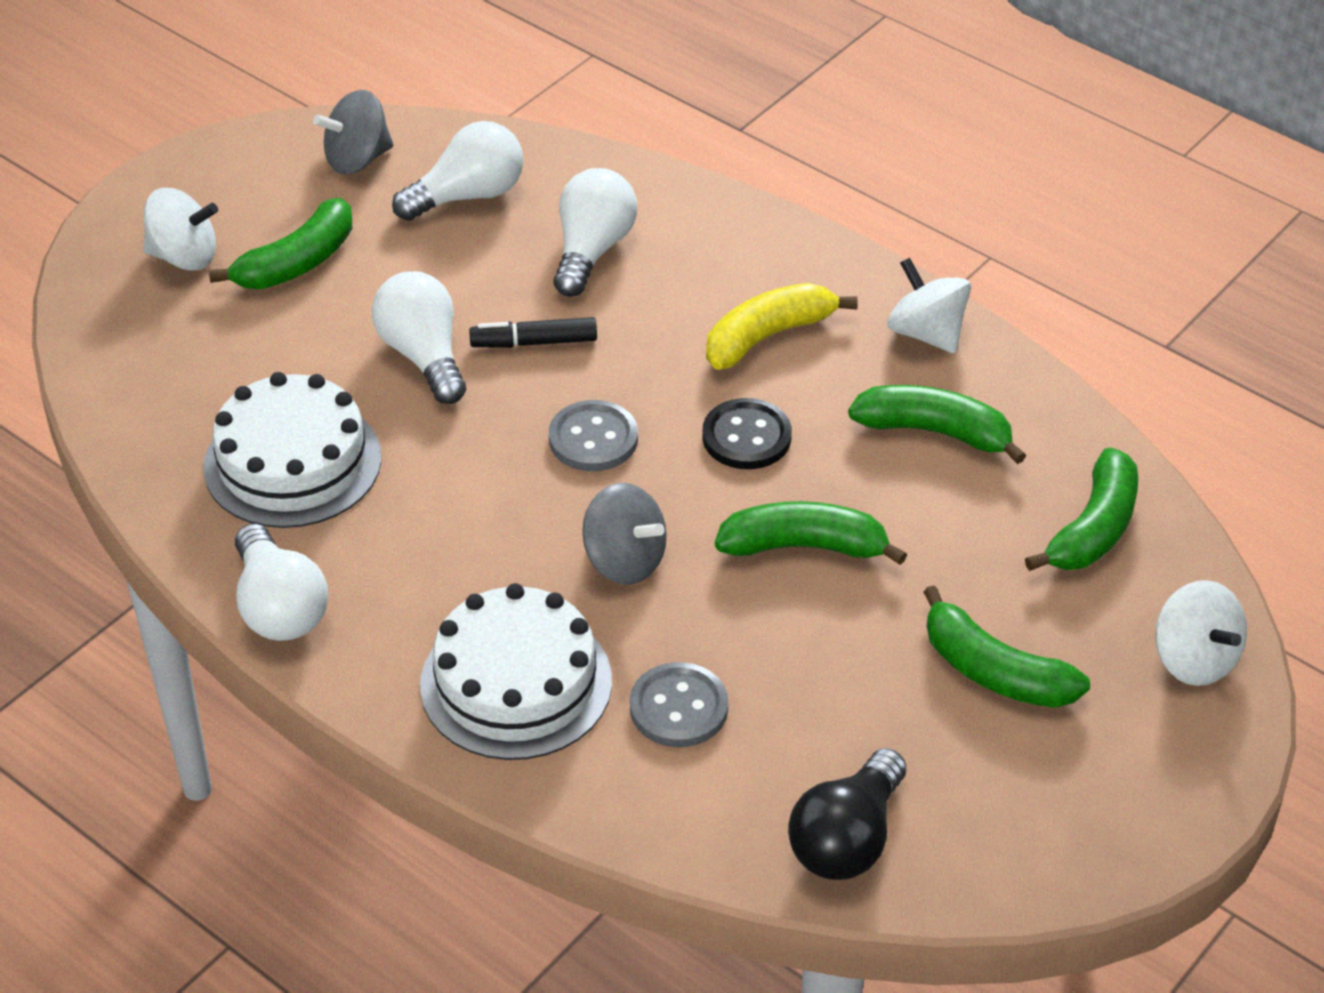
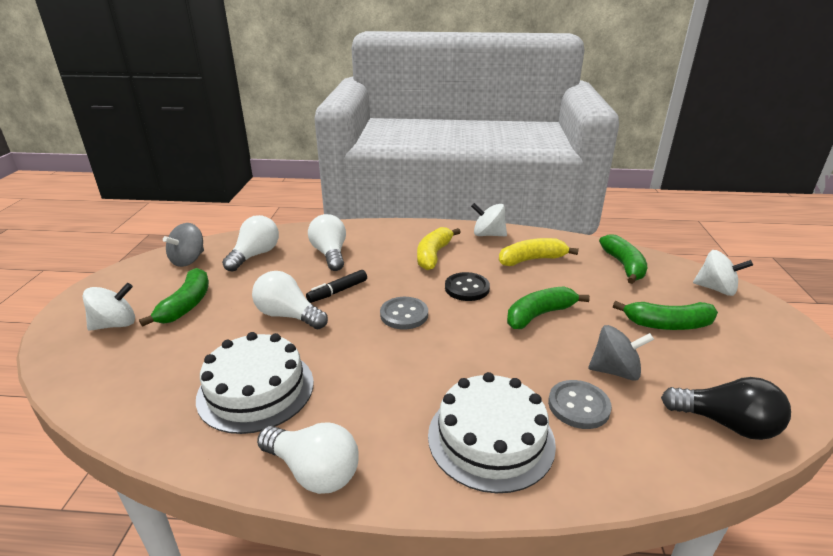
camera: 35 degrees left, 15 degrees down
(624, 560) = (474, 355): grey spinning top -> grey spinning top (615, 371)
(847, 839) = (726, 424): black light bulb -> black light bulb turned 60 degrees counterclockwise
(935, 432) = (532, 260): green banana -> yellow banana

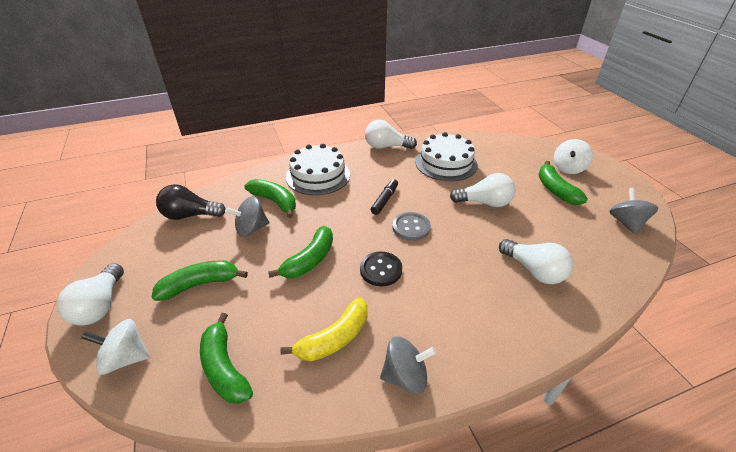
camera: 155 degrees right, 10 degrees up
(255, 255) = (590, 246): white light bulb -> white light bulb (100, 306)
(338, 291) = (477, 232): black marker -> black marker (384, 200)
(433, 255) = (440, 307): yellow banana -> none
(488, 234) = (405, 376): white spinning top -> grey spinning top
(578, 406) = (275, 201): grey button -> green banana

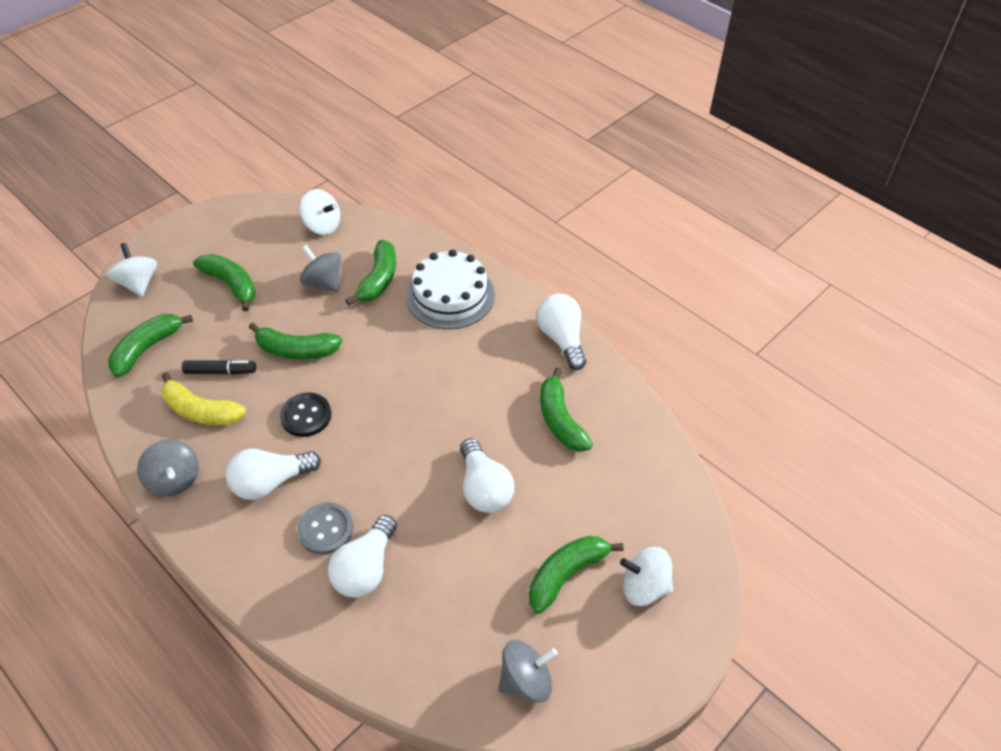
camera: 65 degrees right, 10 degrees up
(100, 306) = (184, 236): white light bulb -> white light bulb (270, 482)
(190, 215) = (322, 226): black light bulb -> white spinning top
(384, 200) = (433, 378): black marker -> black marker (220, 371)
(411, 227) = (391, 421): grey button -> grey button (325, 529)
(446, 163) = (560, 420): white cake -> green banana

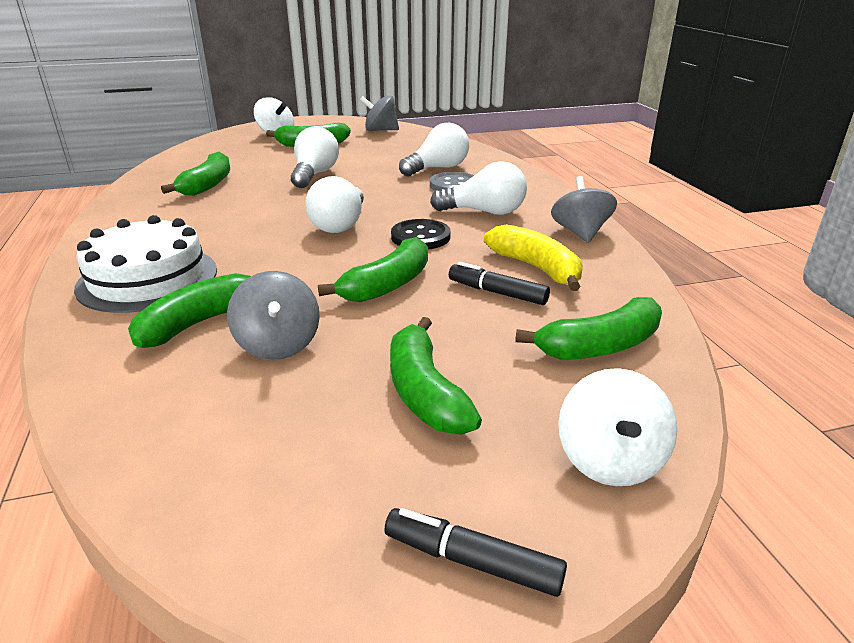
camera: 150 degrees left, 20 degrees down
(183, 231) = (472, 561): none -> black marker
(296, 350) = (387, 285): green banana -> green banana turned 90 degrees clockwise
(322, 226) = (173, 440): white spinning top -> none
(562, 339) = (113, 218): white light bulb -> white light bulb (340, 224)

